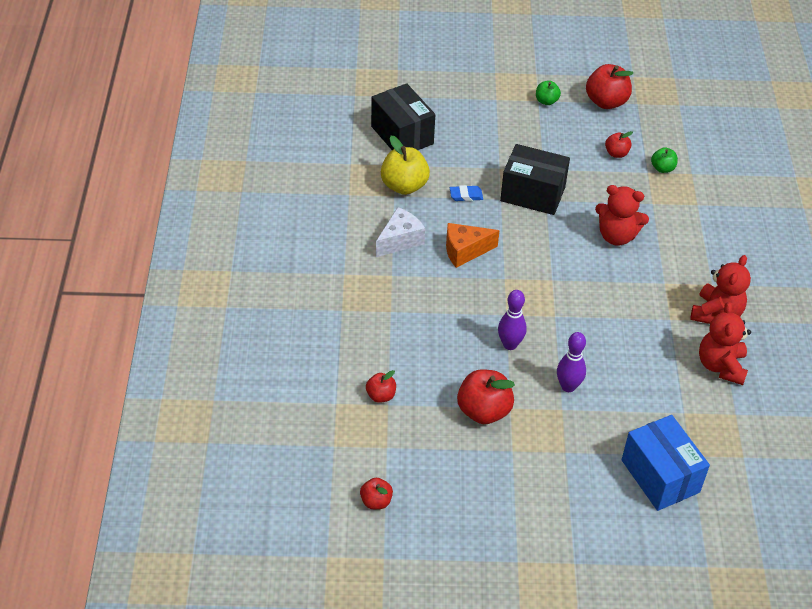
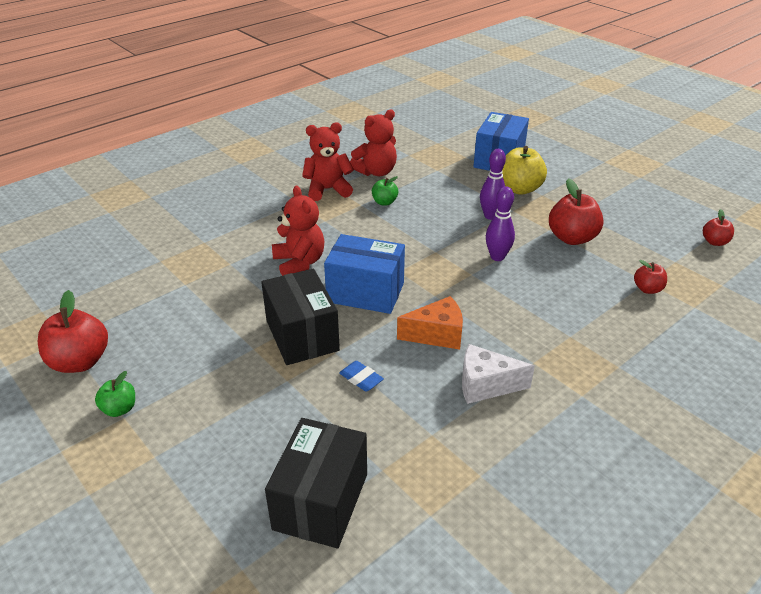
camera: 130 degrees left, 10 degrees down
(404, 186) = (406, 436): yellow apple -> yellow apple (519, 189)
(465, 251) = (437, 335): orange cheese -> orange cheese turned 45 degrees counterclockwise
(545, 247) = (365, 292): none -> blue box
(616, 153) = (174, 314): red apple -> none
(662, 168) = (170, 278): green apple -> green apple (384, 202)

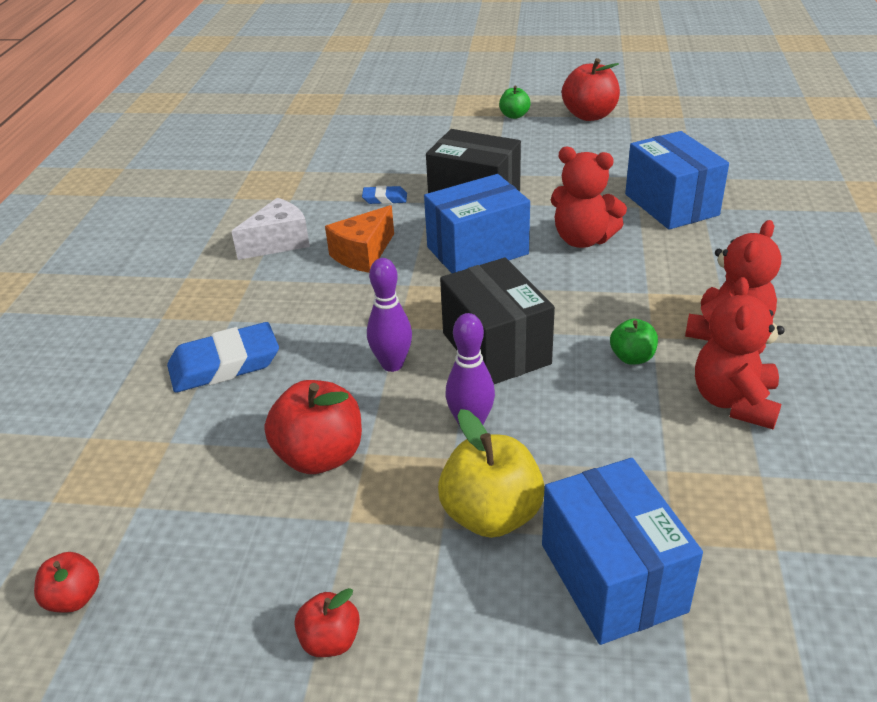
camera: 140 degrees right, 0 degrees up
(213, 253) = (671, 205): none -> blue box
(321, 501) = (325, 145): black box -> black box (496, 348)
(592, 307) = (224, 364): none -> blue eraser
(647, 289) = (164, 428): red apple -> red apple (330, 640)

